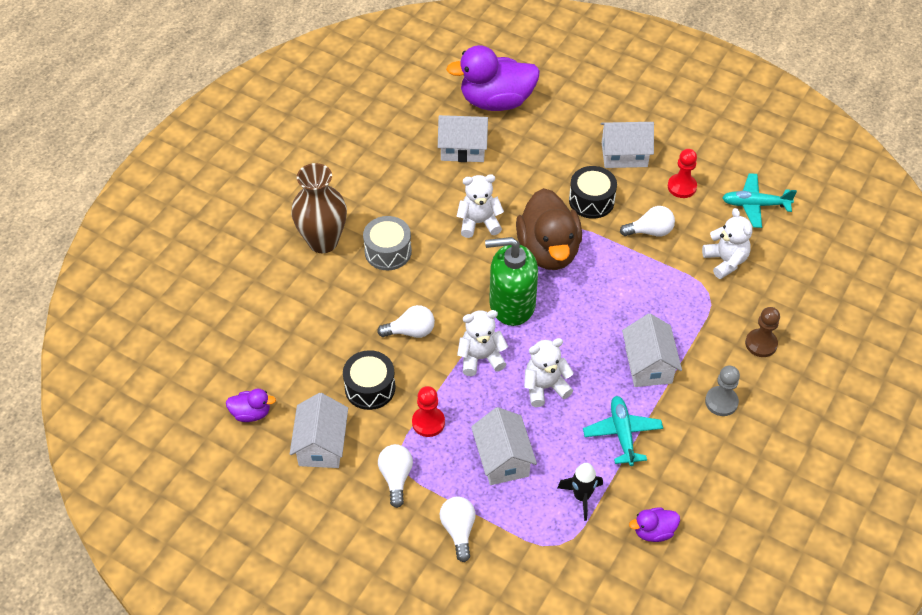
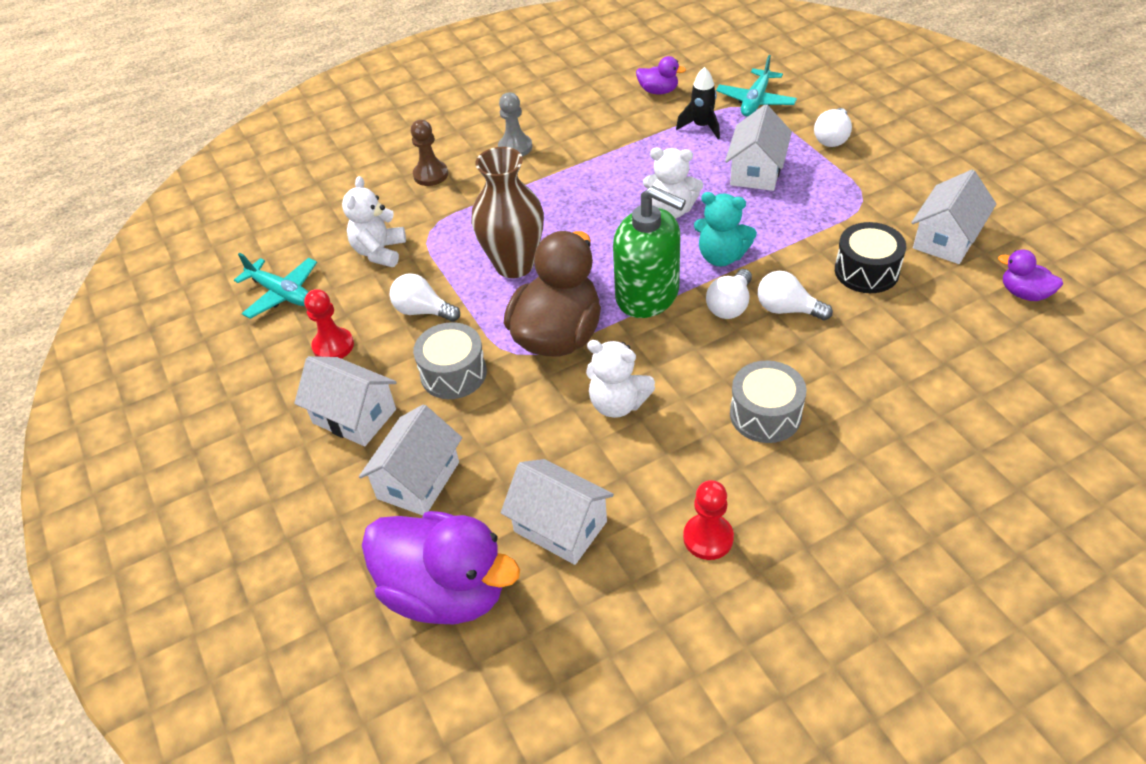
camera: 145 degrees left, 5 degrees down
(323, 241) = (854, 466): brown vase -> brown vase (514, 265)
(396, 477) = (874, 190): white light bulb -> white light bulb (730, 306)
(428, 422) = (815, 221): red pawn -> red pawn (708, 538)
(480, 358) = (721, 256): white teddy bear -> turquoise teddy bear
(591, 201) = (453, 373): black drum -> grey drum
(622, 434) = (627, 154): turquoise plane -> turquoise plane (755, 101)
(648, 365) = (552, 194): white house -> white house (418, 480)

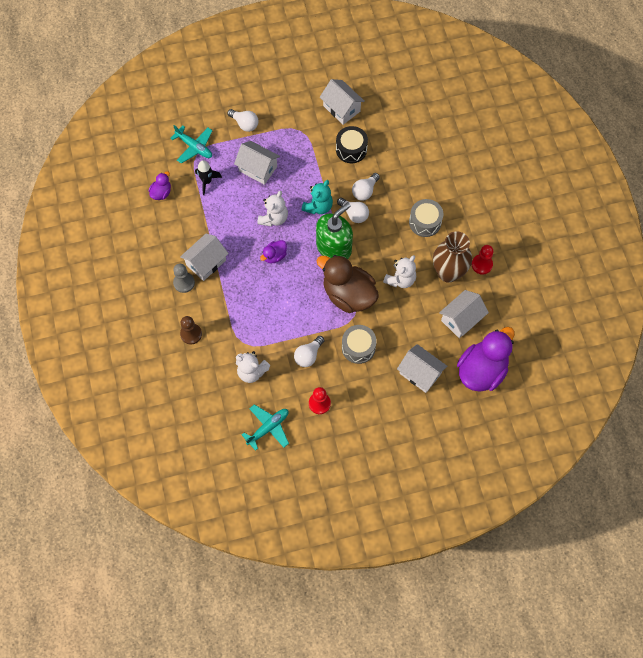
camera: 80 degrees left, 20 degrees up
(354, 416) = (372, 397): white house -> white house (206, 262)
(514, 265) = (288, 304): brown vase -> brown vase (448, 273)
(1024, 293) = (387, 95): purple duck -> purple duck (274, 256)

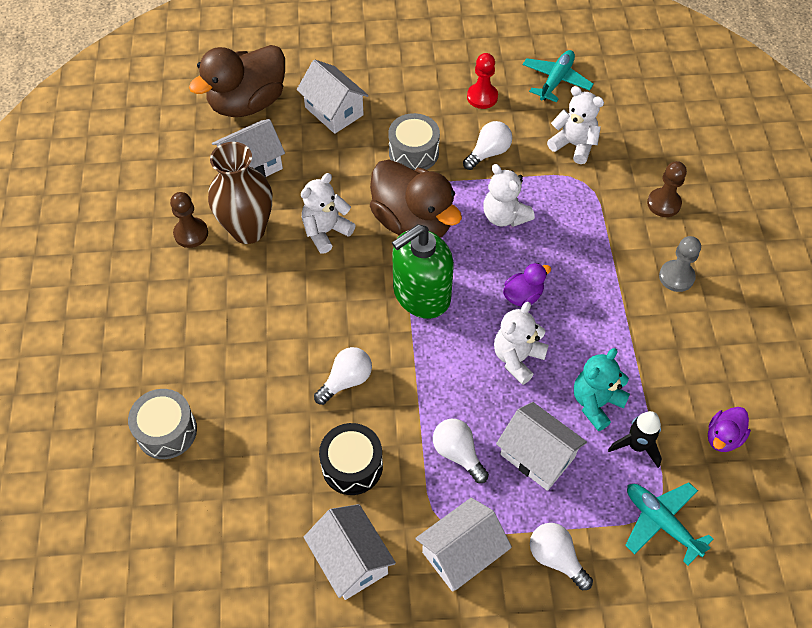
camera: 170 degrees left, 10 degrees down
(206, 262) = (639, 302): white house -> white house (461, 553)
(268, 428) = (556, 80): turquoise plane -> turquoise plane turned 150 degrees clockwise
(292, 308) = (504, 216): none -> white teddy bear
(318, 206) = (435, 366): turquoise teddy bear -> turquoise teddy bear (596, 403)
(354, 214) = (375, 343): white light bulb -> white light bulb (458, 453)
(425, 222) = (258, 311): grey drum -> grey drum (166, 431)
(481, 370) = (248, 103): purple duck -> brown duck
(482, 264) = (191, 233): red pawn -> brown pawn

